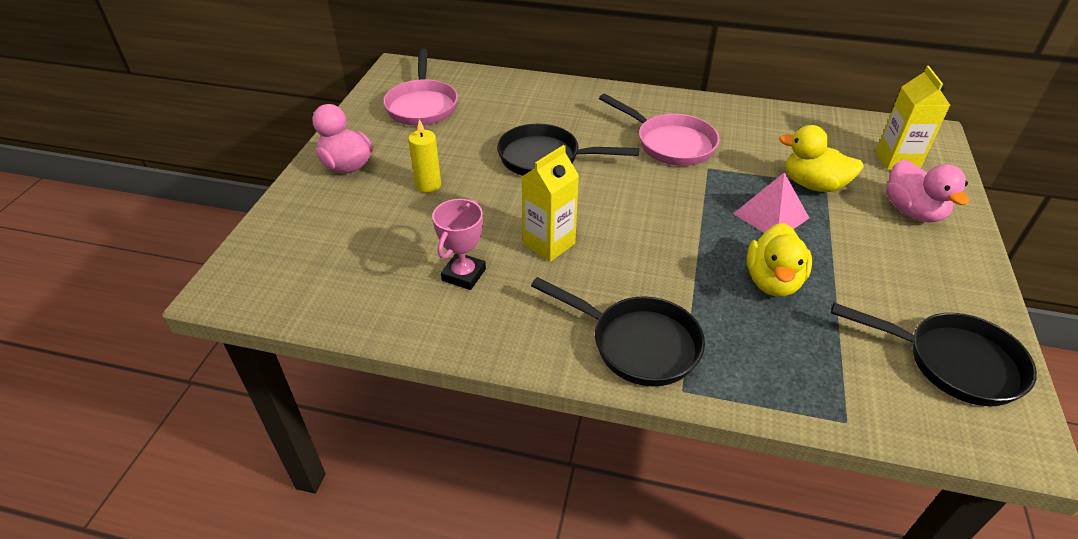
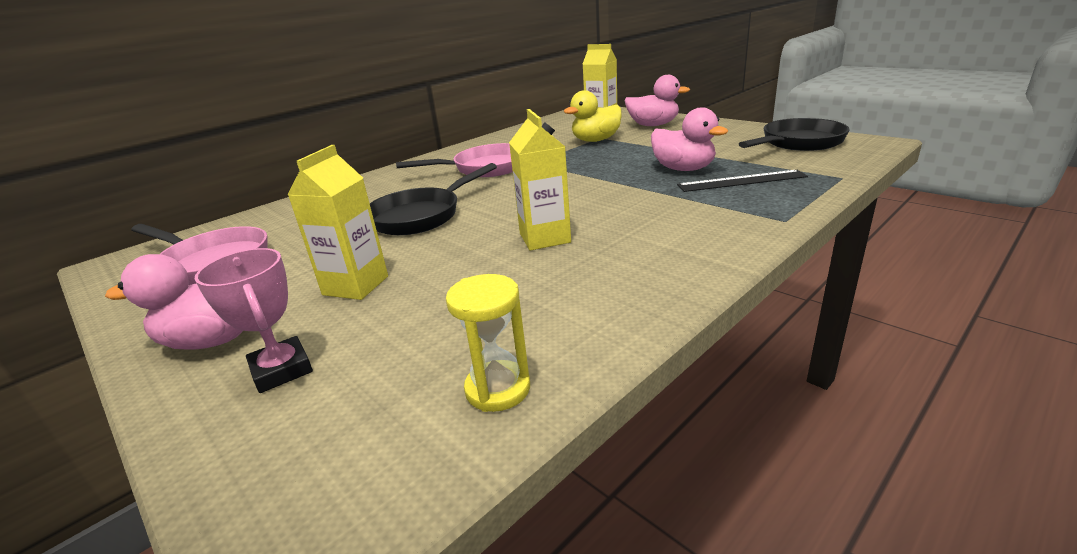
camera: 55 degrees left, 15 degrees down
(353, 302) = (498, 389): none -> yellow hourglass
(428, 185) = (356, 285): yellow candle -> yellow carton
(464, 275) = (537, 293): pink trophy -> pink trophy (282, 370)
(637, 344) = (717, 226): black pan -> none
(770, 336) = (741, 181): none -> black ruler
(771, 215) = (612, 156): pink pyramid -> none
(772, 281) = (683, 169): yellow duck -> pink duck

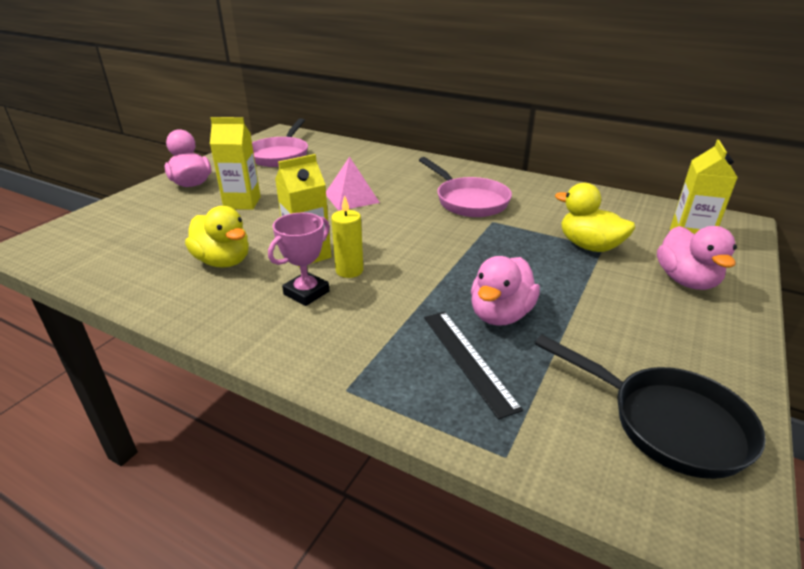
camera: 70 degrees right, 5 degrees up
(282, 370) = (157, 208): pink trophy -> pink trophy (306, 293)
(421, 216) = (351, 198): black pan -> pink pyramid
(498, 389) = (114, 270): yellow hourglass -> none
(529, 290) = (223, 261): none -> yellow duck
(591, 218) = (349, 270): none -> yellow candle

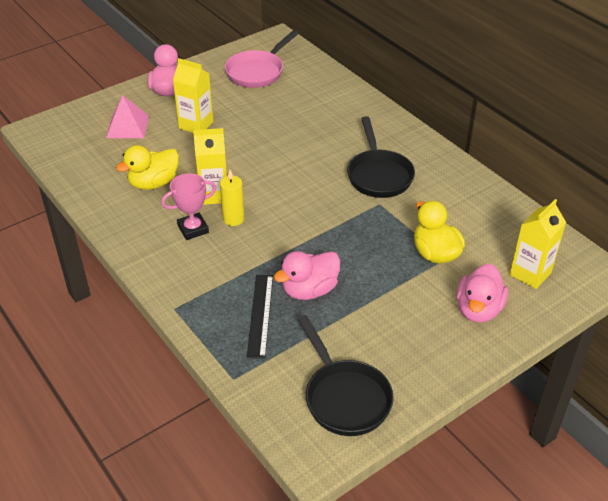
camera: 25 degrees right, 10 degrees up
(223, 261) = (153, 183): yellow duck -> yellow duck turned 75 degrees clockwise
(351, 198) = (284, 143): pink pyramid -> pink pyramid (128, 126)
(468, 201) = (379, 175): pink pan -> black pan

